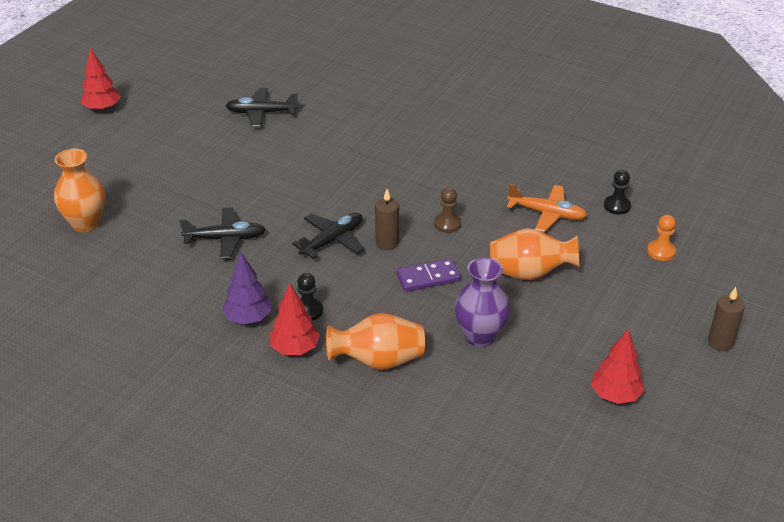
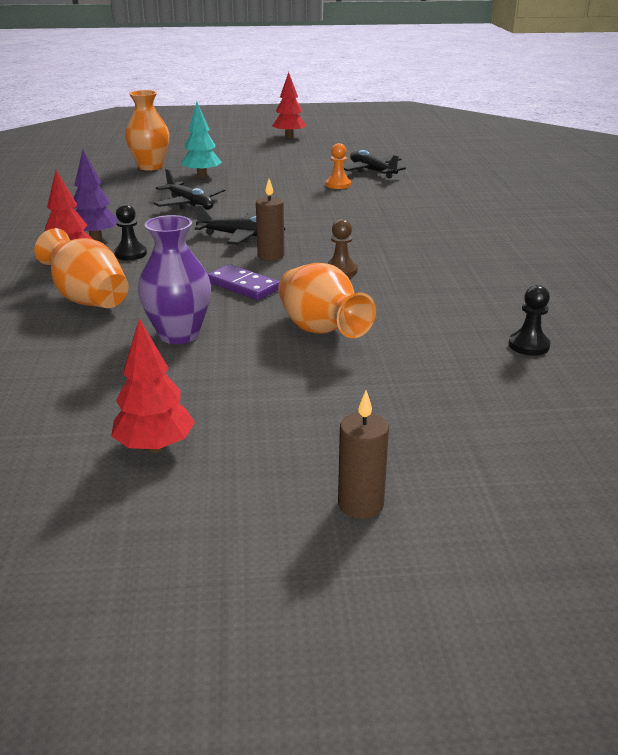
camera: 55 degrees right, 10 degrees down
(154, 203) = (202, 175): none -> turquoise tree
(547, 214) = (441, 311): orange plane -> none
(661, 251) = (490, 399): orange pawn -> orange pawn (338, 185)

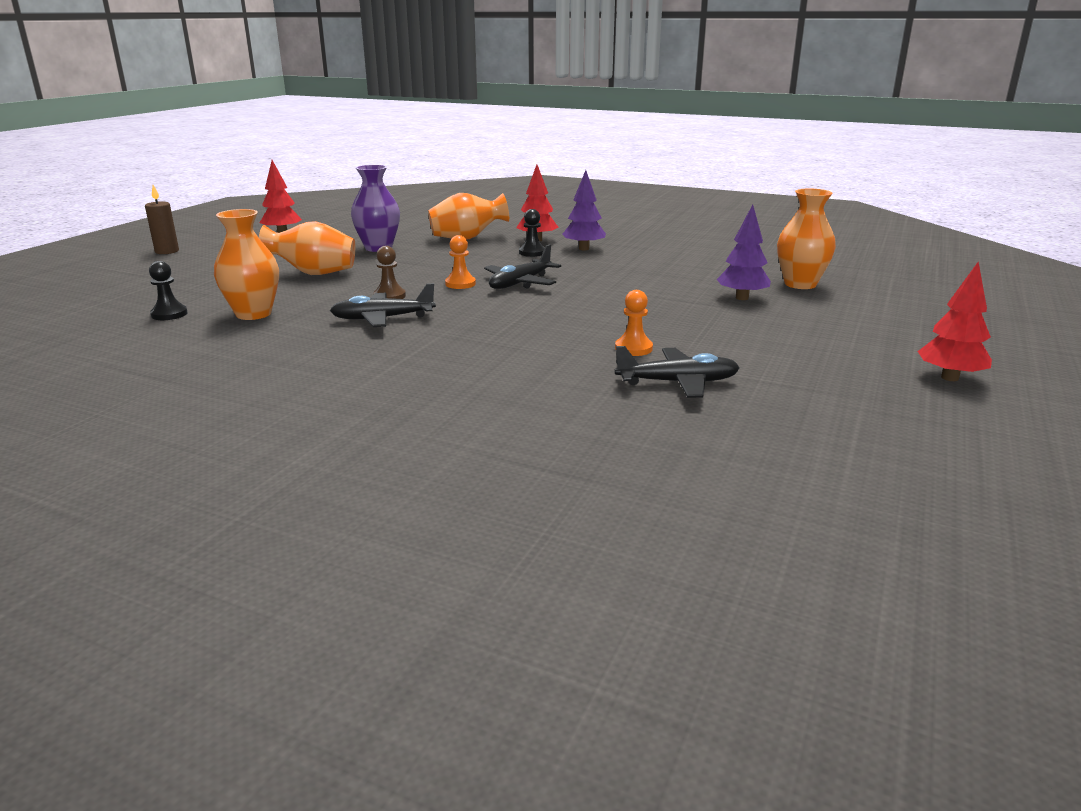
camera: 120 degrees right, 5 degrees down
(190, 204) = (636, 281): black plane -> black plane (382, 319)
(202, 175) = (742, 298): turquoise tree -> purple tree
(243, 286) = (419, 268): purple domino -> none
(271, 255) = (460, 284): brown candle -> orange pawn
(463, 307) = (254, 314): none -> orange vase

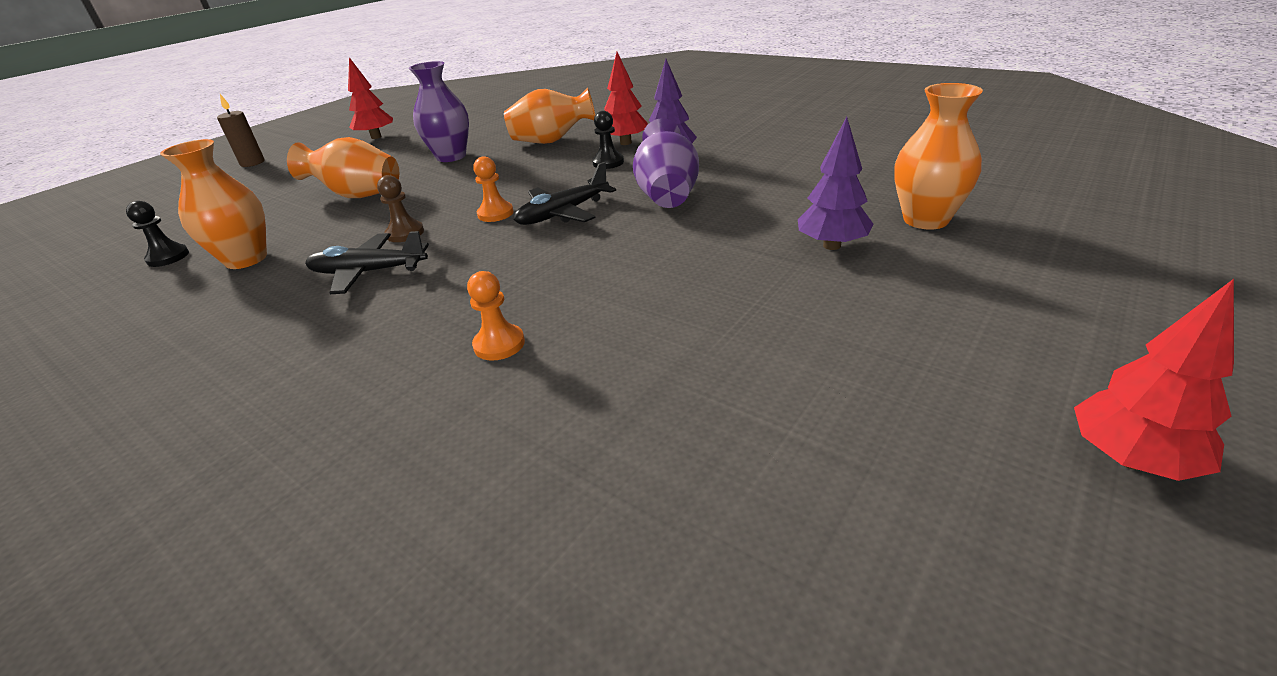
camera: 15 degrees right, 10 degrees up
(599, 272) = (667, 195): none -> purple vase
(633, 348) = (632, 346): orange pawn -> orange pawn (499, 344)
(678, 382) = (656, 432): black plane -> none

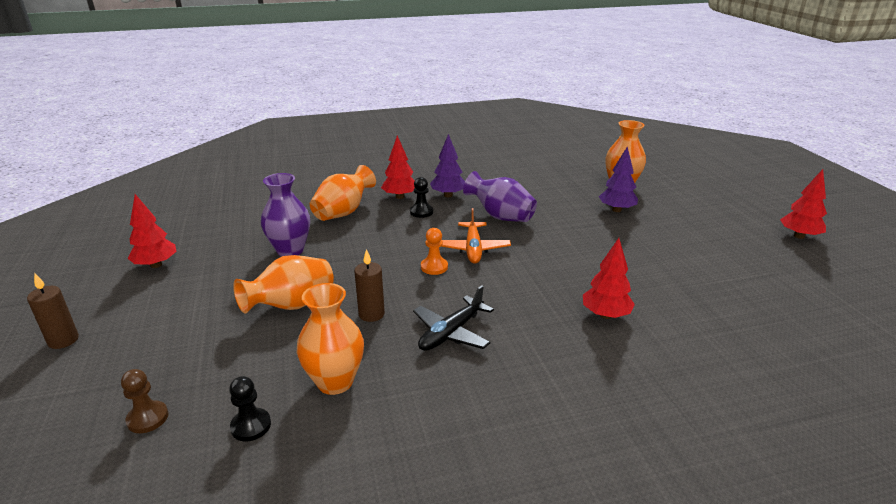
camera: 55 degrees left, 5 degrees down
(371, 227) = (371, 314): none -> brown candle
(405, 233) = (408, 305): brown pawn -> brown pawn (147, 418)
(499, 344) = (605, 315): orange pawn -> red tree
(563, 213) = (473, 249): black plane -> orange plane

